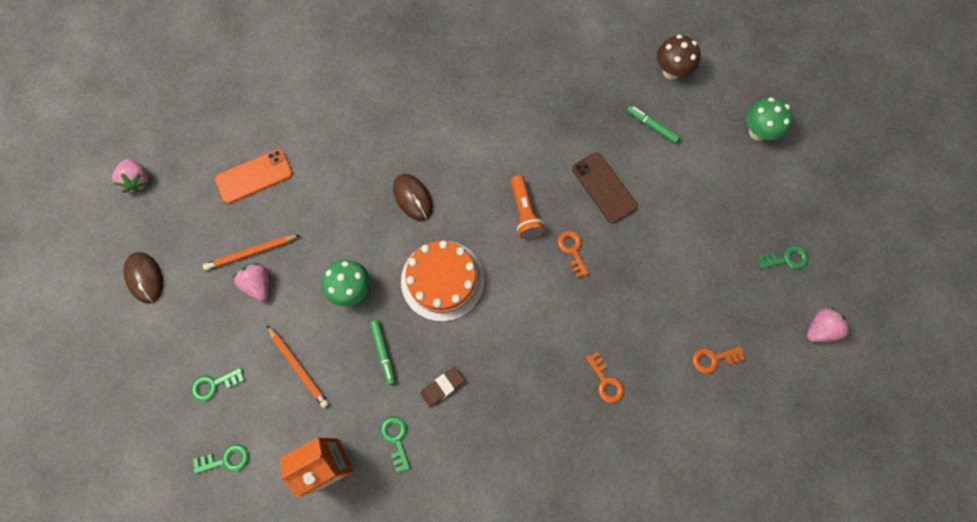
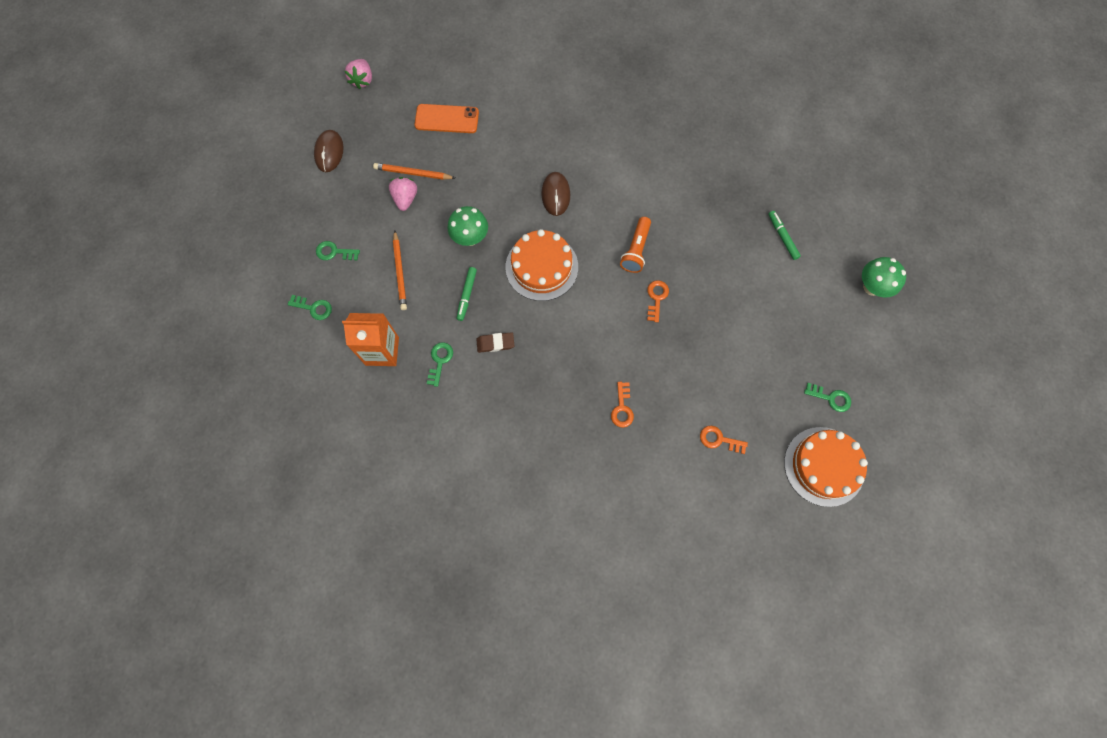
camera: 30 degrees right, 0 degrees up
(604, 188) = (712, 264): brown phone -> none
(671, 71) = (827, 202): brown mushroom -> none
(820, 329) = (824, 466): pink strawberry -> orange cake

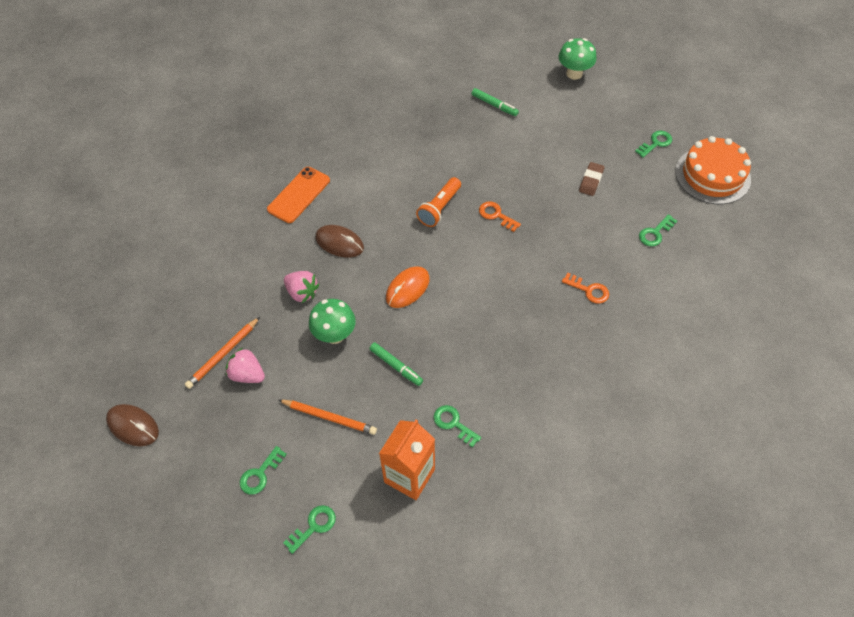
camera: 60 degrees left, 15 degrees down
(362, 80) = (72, 353): pink strawberry -> pink strawberry (302, 293)
(447, 119) = (185, 296): orange phone -> orange phone (299, 195)
(495, 343) = (464, 364): brown eraser -> brown eraser (591, 181)
(541, 267) = (407, 288): orange cake -> orange mouse
(636, 250) = (439, 208): orange flashlight -> orange flashlight turned 75 degrees clockwise
(719, 439) = (655, 233): orange key -> green key
(782, 237) = (494, 105): green marker -> green marker turned 150 degrees counterclockwise

